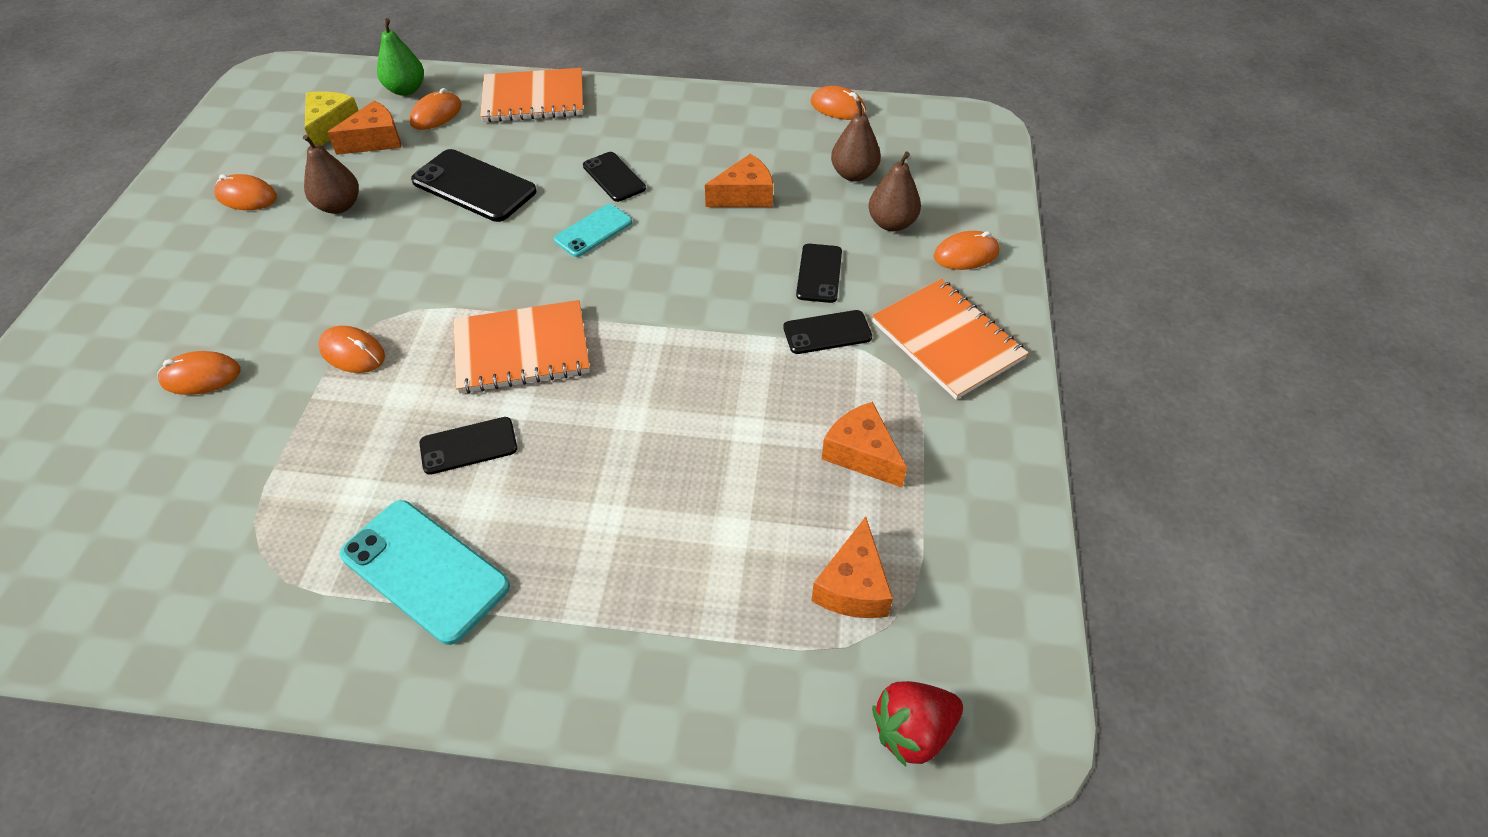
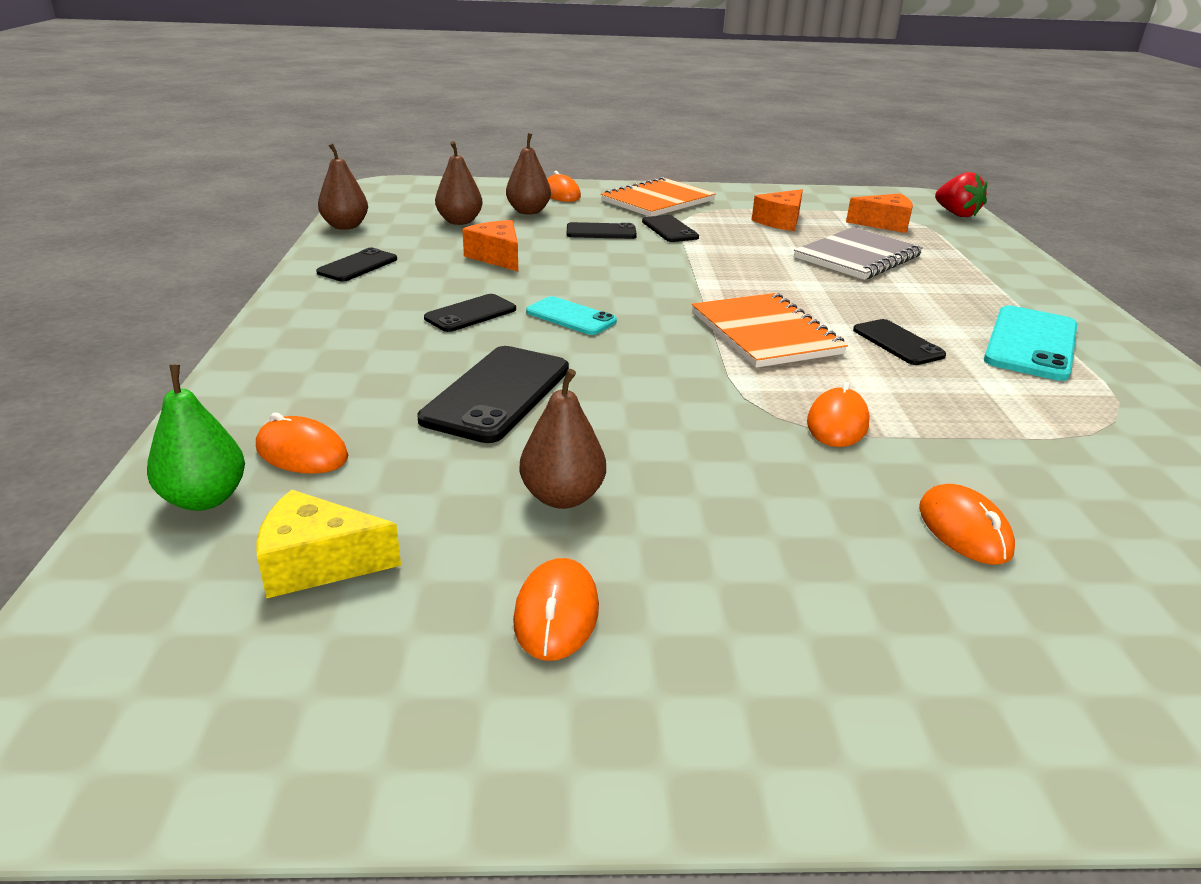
camera: 100 degrees left, 20 degrees down
(375, 140) = (374, 499): orange cheese -> none
(533, 98) = (276, 378): orange notebook -> none
(714, 498) = (857, 257): none -> grey notebook
(731, 119) = (357, 266): none -> black phone
(838, 107) = (345, 226): orange mouse -> brown pear

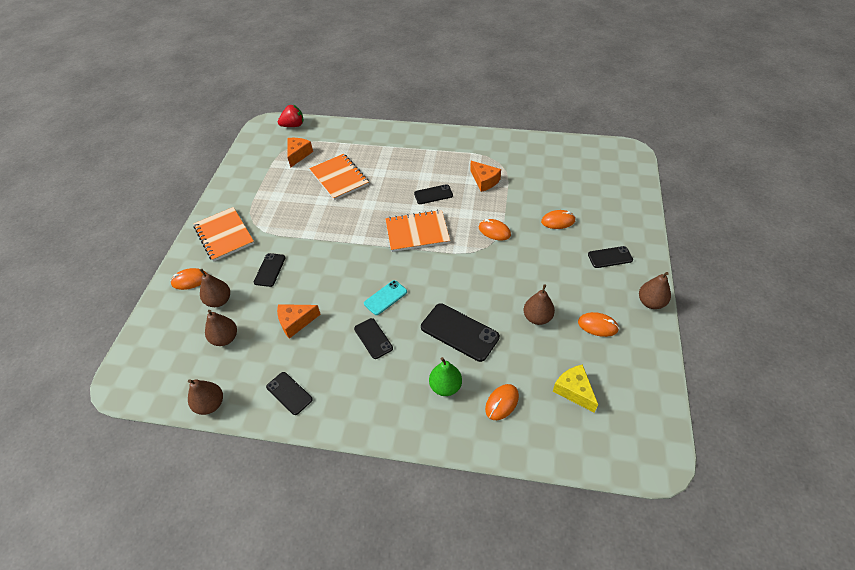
camera: 75 degrees left, 20 degrees up
(205, 499) = (534, 434): green pear -> green pear (445, 386)
(318, 563) = (574, 391): yellow cheese -> yellow cheese turned 135 degrees clockwise
(669, 229) = (276, 239): black phone -> black phone (610, 257)
(701, 766) = (651, 302): none -> brown pear
(780, 221) = (280, 191): orange cheese -> orange cheese (484, 181)
(857, 257) = (339, 178): grey notebook -> orange notebook
(1031, 343) = (440, 158): turquoise phone -> none

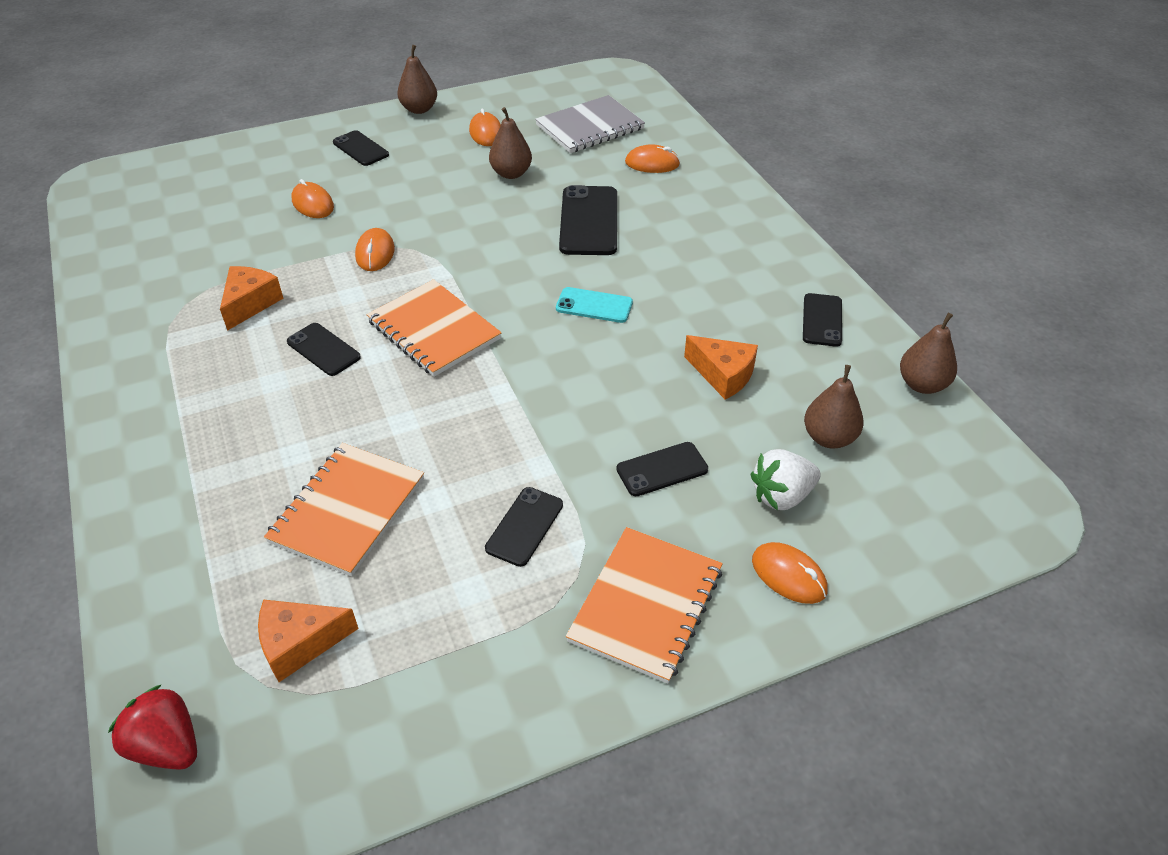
camera: 125 degrees left, 5 degrees down
(219, 301) = (781, 496): brown pear -> white strawberry
(373, 338) = (670, 286): black phone -> black phone (524, 526)
(445, 386) = (674, 205): green pear -> none
(574, 391) = (590, 127): yellow cheese -> grey notebook

